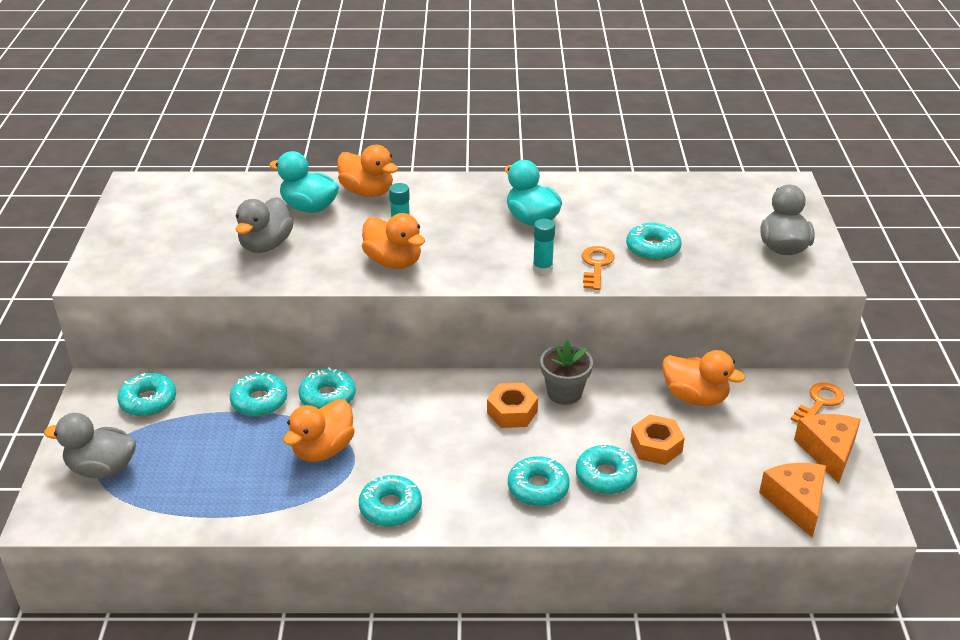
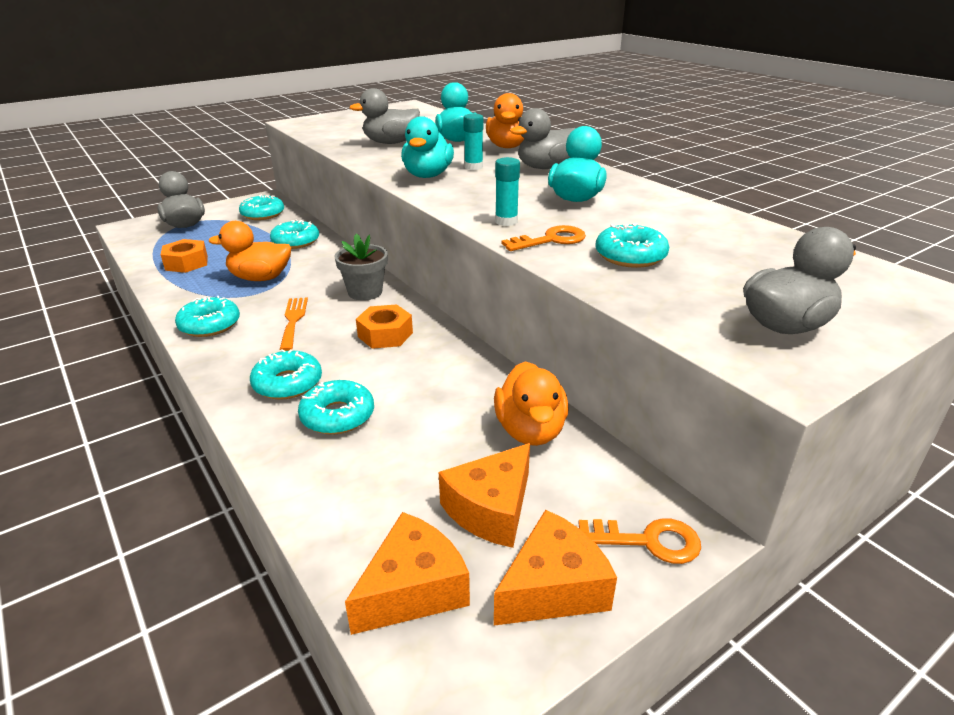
camera: 55 degrees right, 5 degrees down
(327, 397) = (324, 260): turquoise donut -> none
(393, 262) = (427, 175): orange duck -> turquoise duck
(435, 454) = (293, 320): none -> orange fork
(447, 200) = (545, 167): none -> grey duck
(564, 393) = (442, 350): grey flower pot -> grey flower pot (365, 292)
(656, 446) = (416, 432): orange nut -> orange nut (186, 263)
(755, 446) = (491, 509): none -> orange cheese

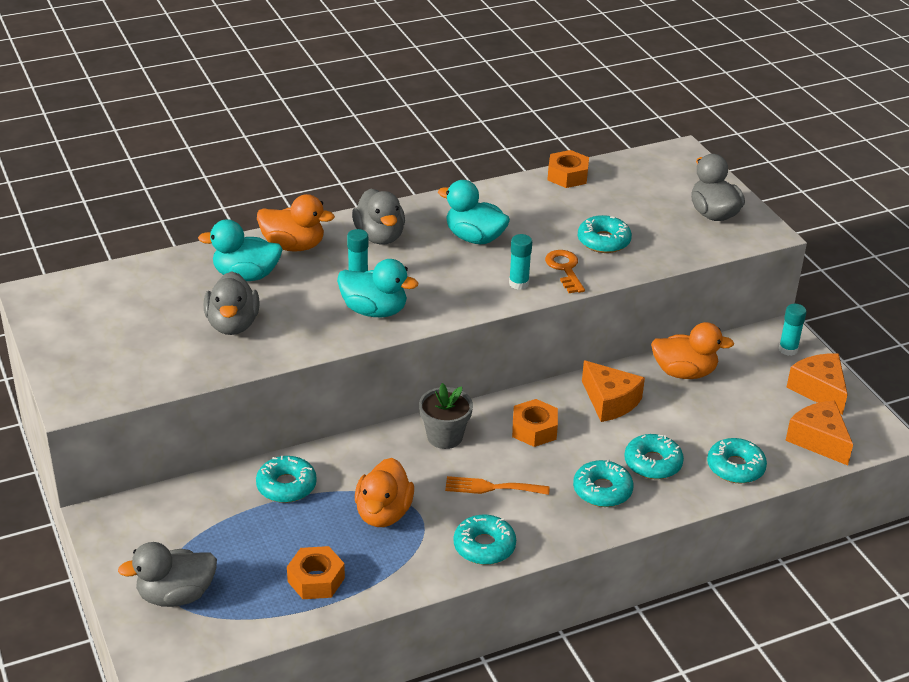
camera: 80 degrees left, 5 degrees up
(263, 214) = (171, 518): turquoise donut -> turquoise donut (735, 467)
(491, 509) = (759, 402): orange cheese -> orange cheese (610, 401)
(648, 541) = (788, 349): orange key -> turquoise glue stick
(755, 228) = (567, 176): none -> orange nut

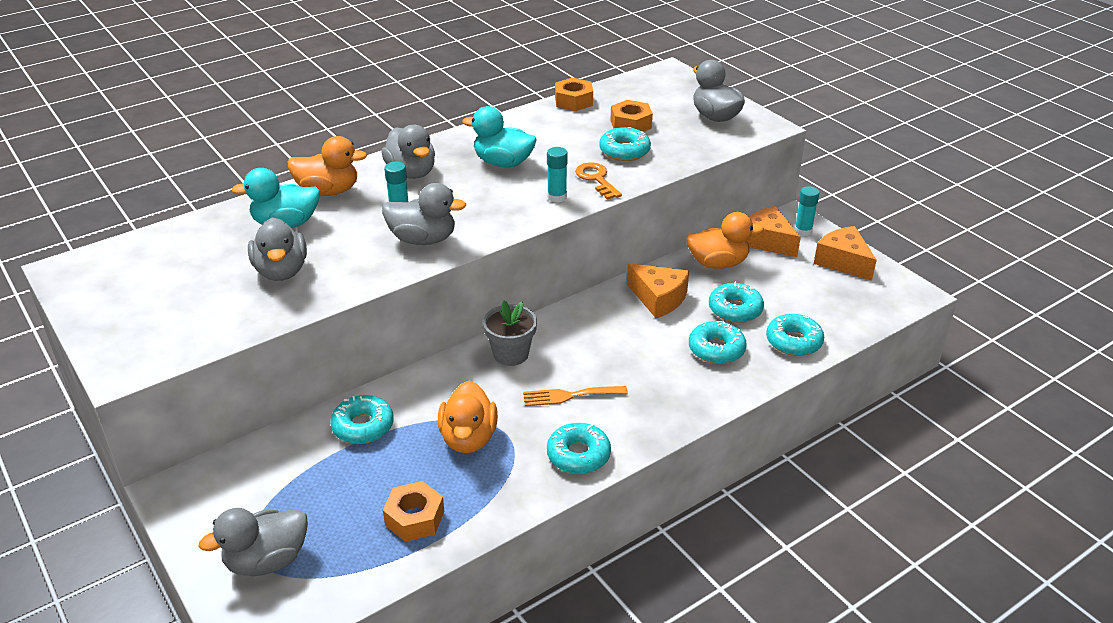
camera: 10 degrees left, 0 degrees up
(374, 311) = (423, 239): turquoise duck -> grey duck
(534, 429) = (595, 335): orange nut -> orange nut (630, 124)
(602, 490) = (677, 382): turquoise donut -> turquoise donut (735, 309)
(819, 440) = (859, 306): orange cheese -> orange cheese (767, 241)

